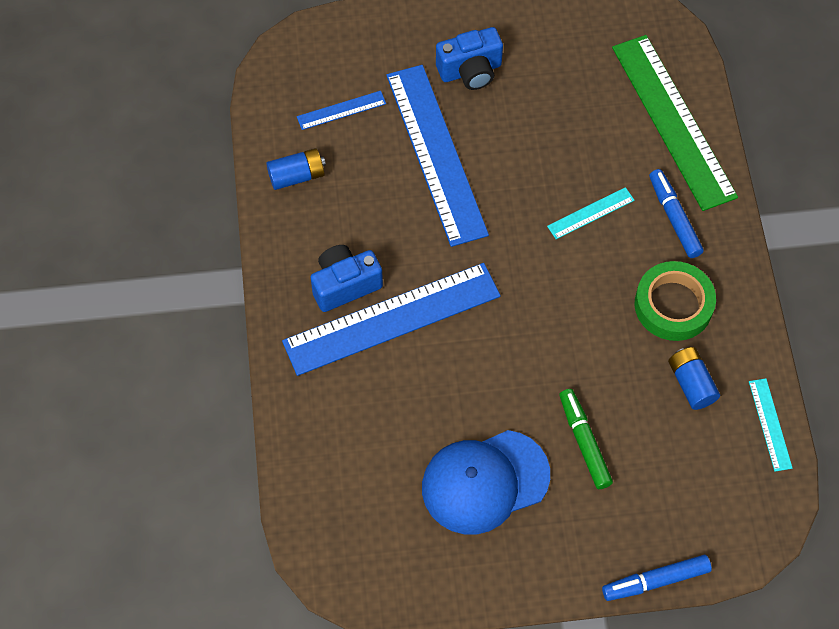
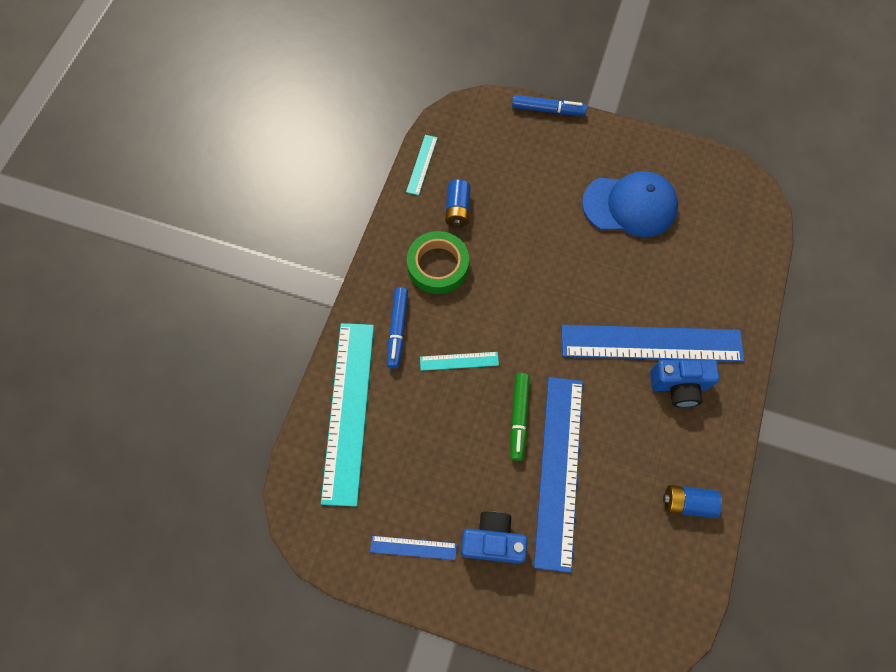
camera: 155 degrees left, 5 degrees up
(341, 110) = (625, 553): blue ruler -> blue ruler (413, 547)
(584, 442) = (550, 203): green marker -> green marker (519, 417)
(673, 121) = (348, 411): green ruler -> turquoise ruler

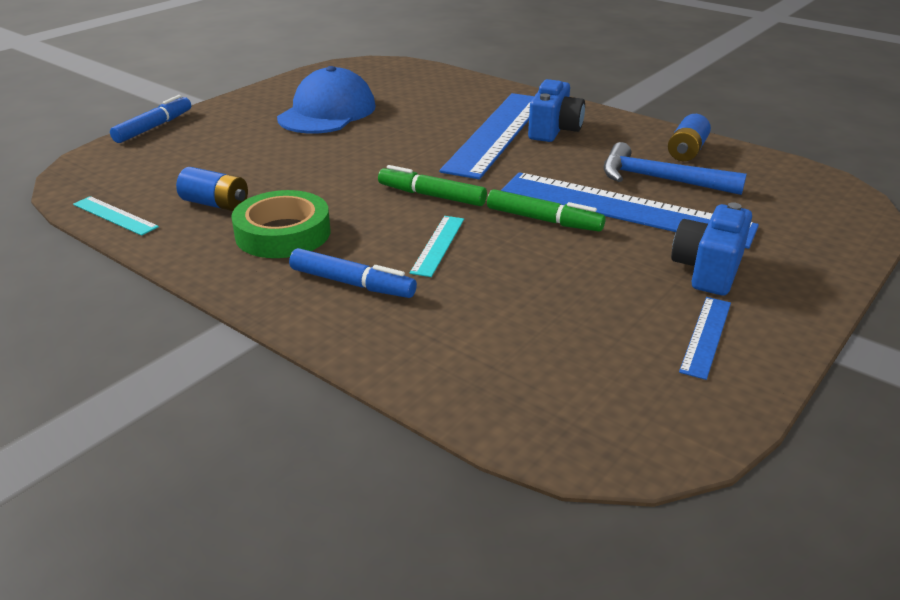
camera: 70 degrees left, 35 degrees down
(348, 411) = (455, 355): turquoise ruler -> none
(523, 333) = (431, 196): none -> green marker
(621, 488) = (660, 179): none -> blue hammer

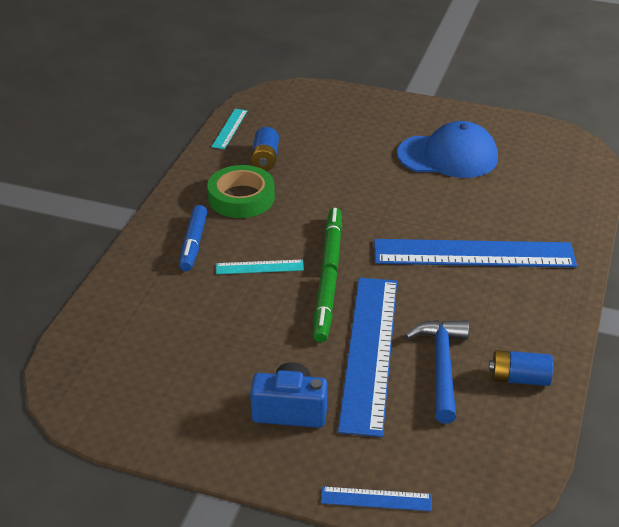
camera: 70 degrees right, 5 degrees up
(154, 127) = (362, 93): blue marker -> none
(554, 130) = (505, 286): blue camera -> none
(706, 336) = (196, 416): blue ruler -> blue ruler (376, 499)

